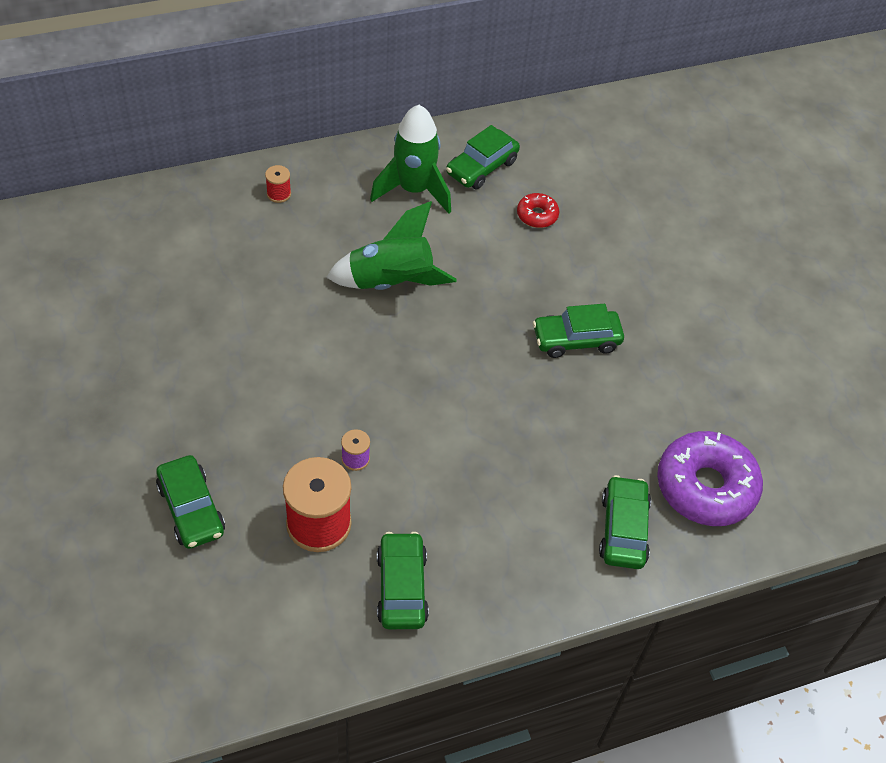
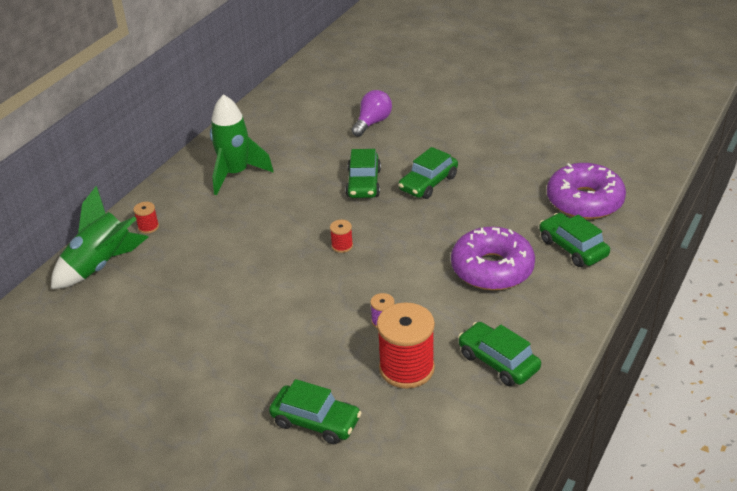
camera: 35 degrees left, 15 degrees down
(391, 282) = (284, 225): green rocket -> green rocket (101, 265)
(414, 348) = (342, 246): none -> red spool
(482, 167) = (263, 140): green car -> green car (363, 183)
(517, 486) = (492, 269): none -> purple donut
(537, 215) = (327, 142): red donut -> none
(609, 224) = (372, 123): none -> purple light bulb

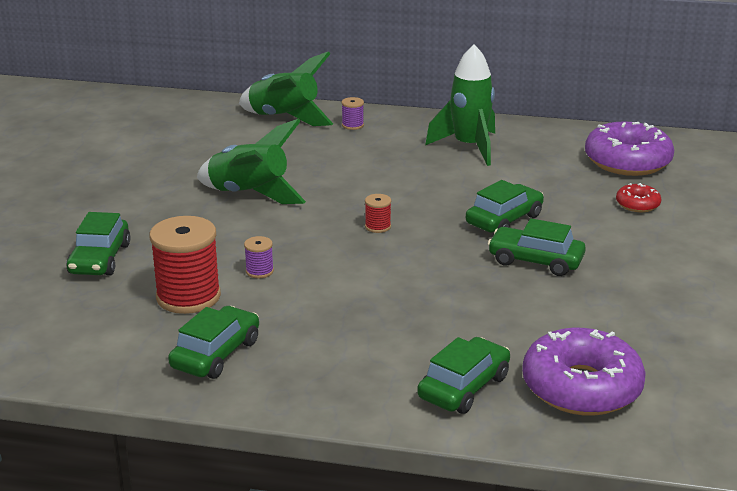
camera: 70 degrees right, 10 degrees down
(148, 227) = (352, 125): red spool -> purple spool
(245, 309) = (249, 195): none -> green rocket
(363, 183) = (504, 220): green car -> green car turned 150 degrees clockwise
(372, 123) = (637, 204): purple light bulb -> red donut
(492, 269) = (386, 329): purple donut -> purple donut (627, 161)

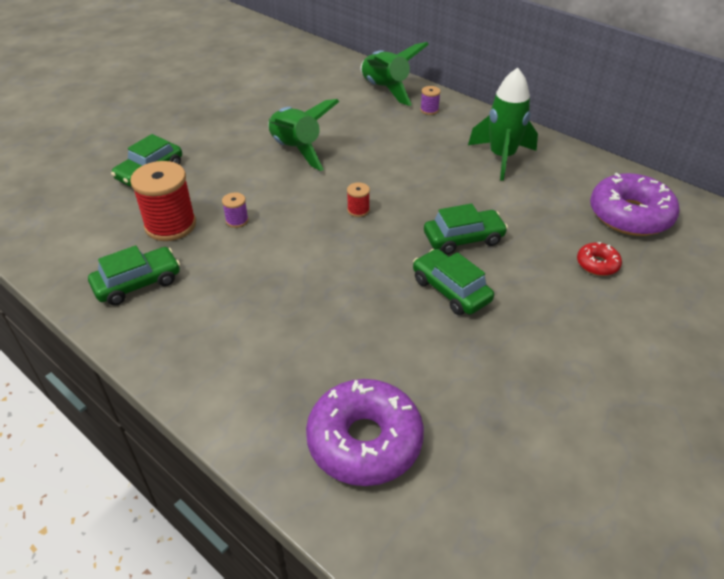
camera: 30 degrees right, 15 degrees up
(464, 387) = (273, 395): green car -> none

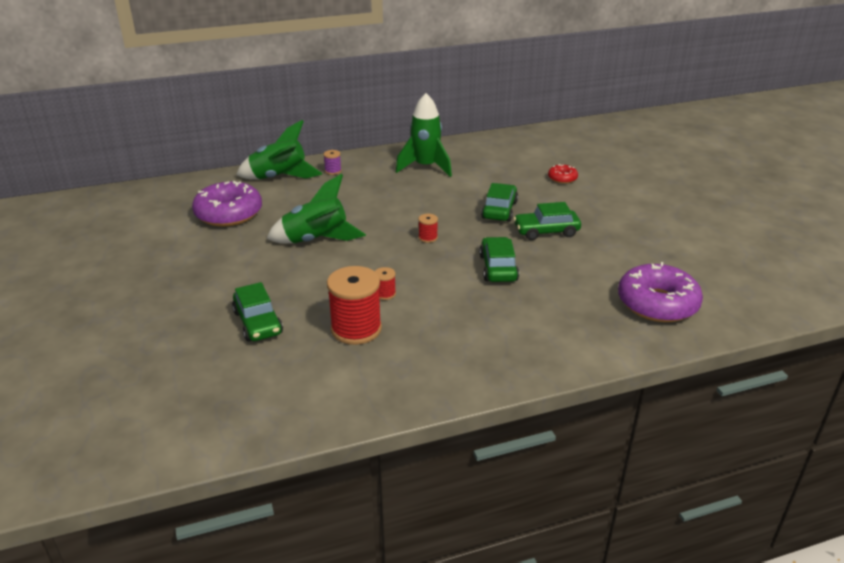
camera: 60 degrees left, 10 degrees down
(138, 283) = (422, 364): green car -> green car (498, 268)
(237, 220) = (385, 294): purple spool -> red spool
(630, 215) = (527, 152): purple donut -> purple donut (229, 213)

